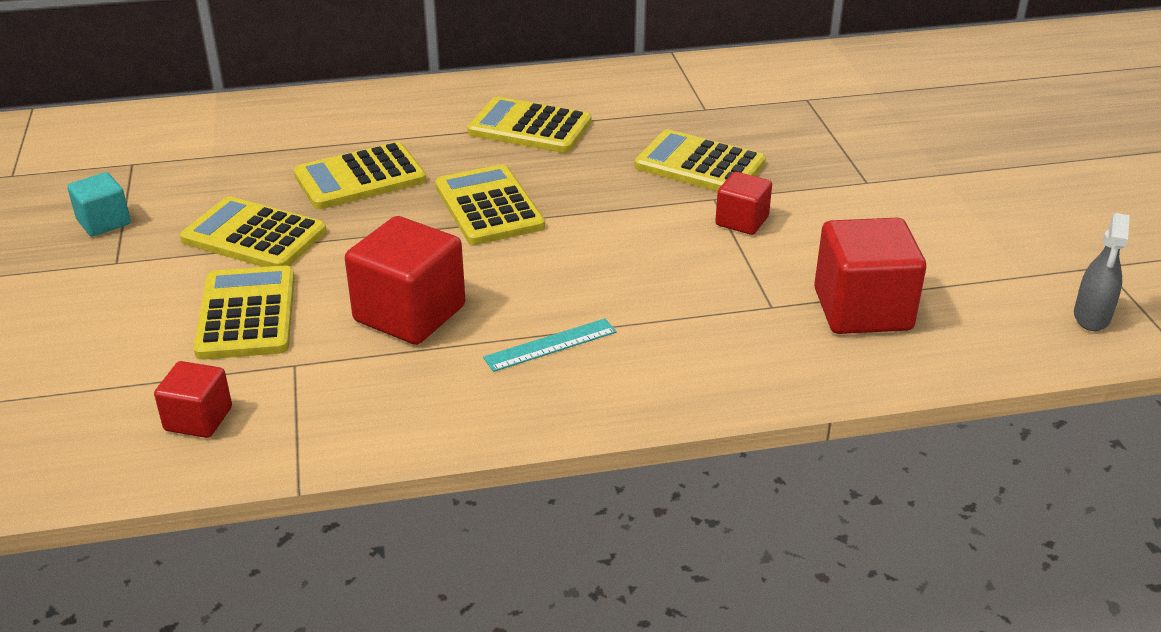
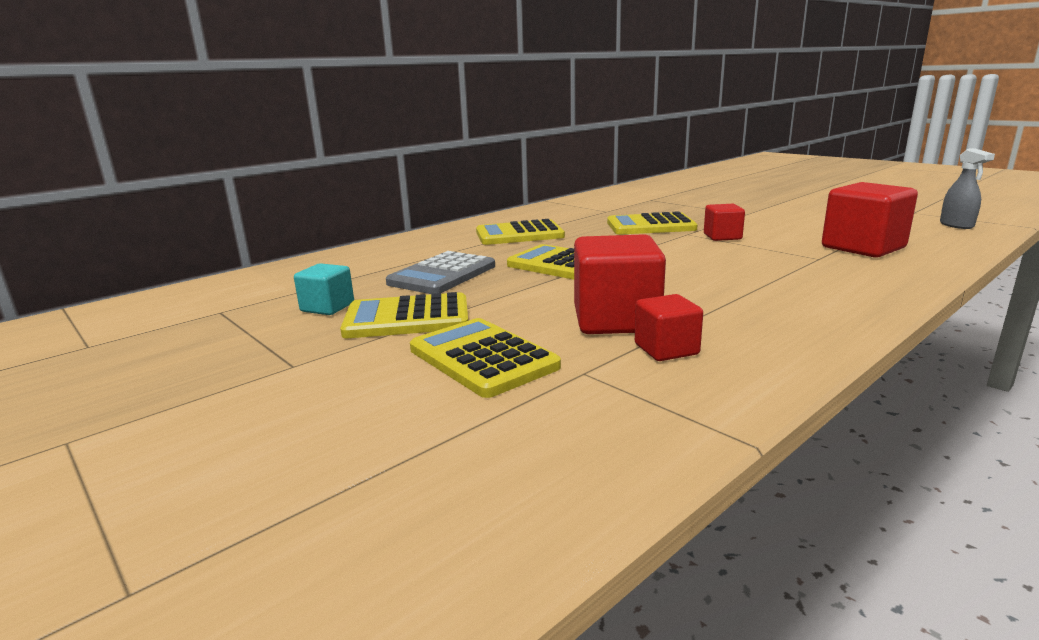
camera: 30 degrees left, 15 degrees down
(104, 222) = (241, 347): turquoise cube -> turquoise cube (327, 307)
(198, 419) = (567, 436): red cube -> red cube (666, 349)
(360, 178) = (442, 275): yellow calculator -> grey calculator
(550, 345) = (743, 305): turquoise ruler -> none

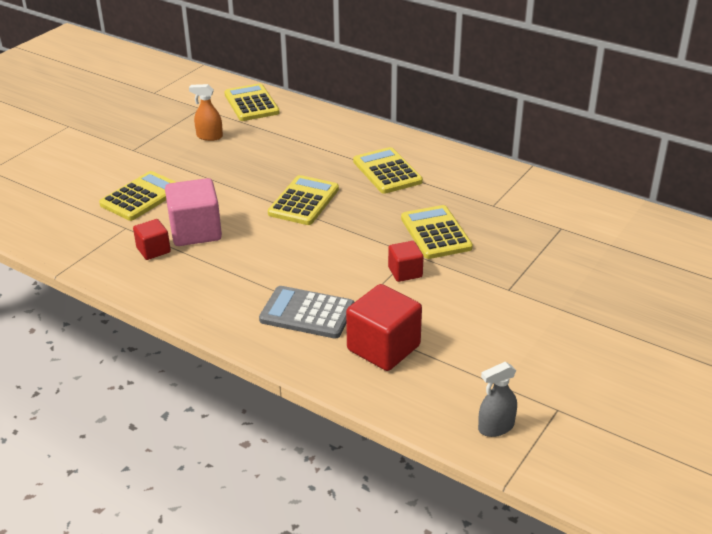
camera: 75 degrees right, 15 degrees up
(327, 307) = (209, 136): turquoise cube -> orange spray bottle
(407, 318) = (194, 164): yellow calculator -> yellow calculator (251, 104)
(442, 275) = (274, 159): grey calculator -> grey calculator (307, 313)
(616, 320) = (195, 231): red cube -> pink cube

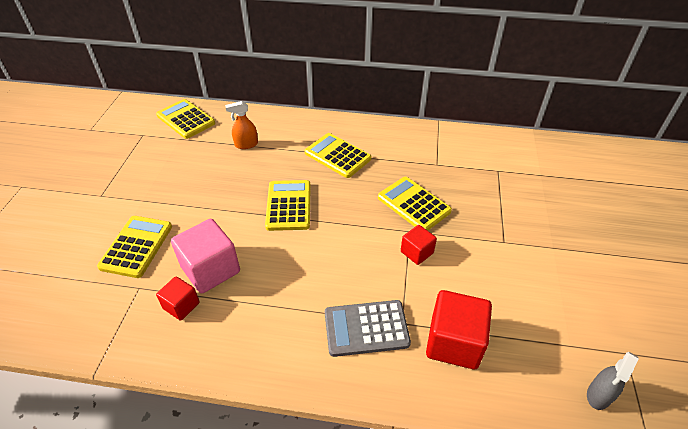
camera: 25 degrees left, 10 degrees up
(209, 136) = (166, 162): orange spray bottle -> orange spray bottle (246, 144)

